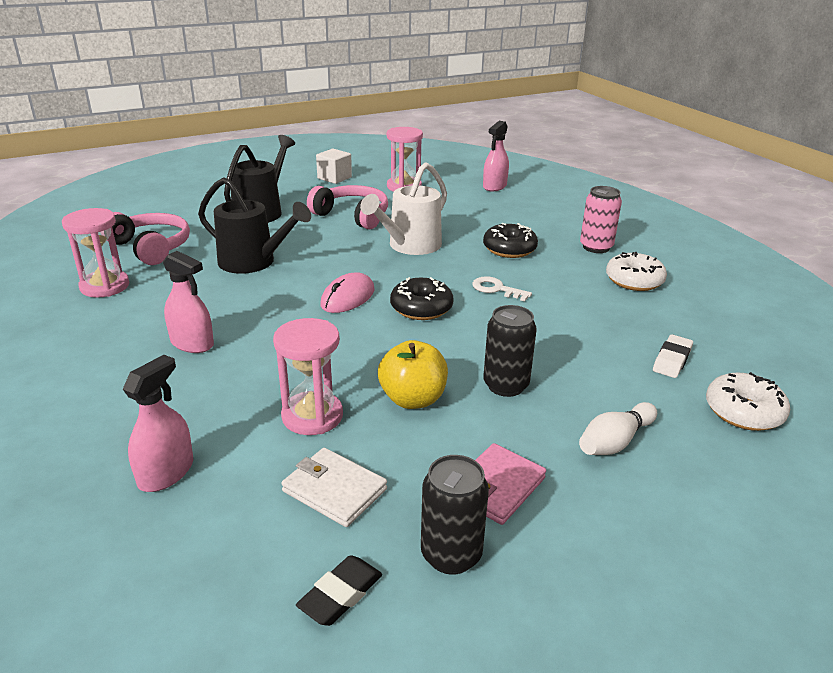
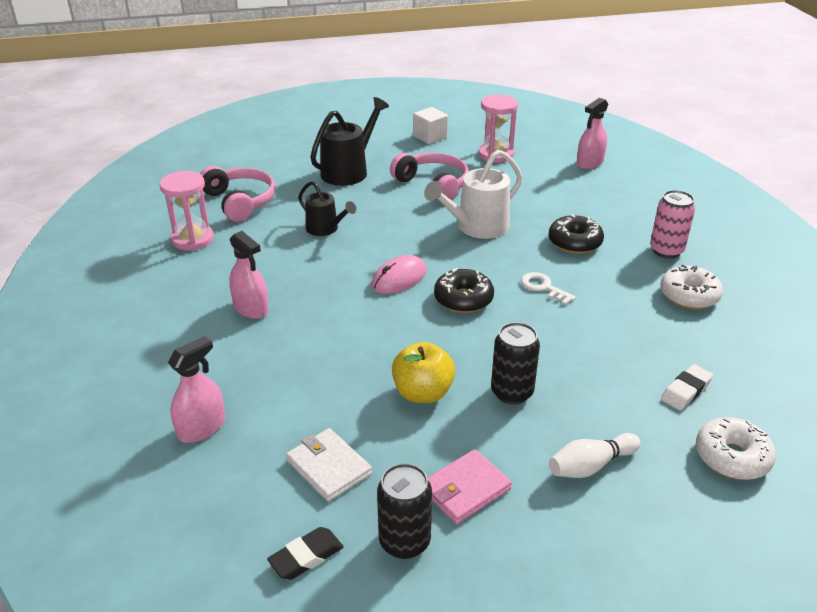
camera: 15 degrees right, 5 degrees up
(253, 262) = (325, 229): black watering can -> black watering can, size x0.62
(312, 416) = (331, 395): pink hourglass -> none

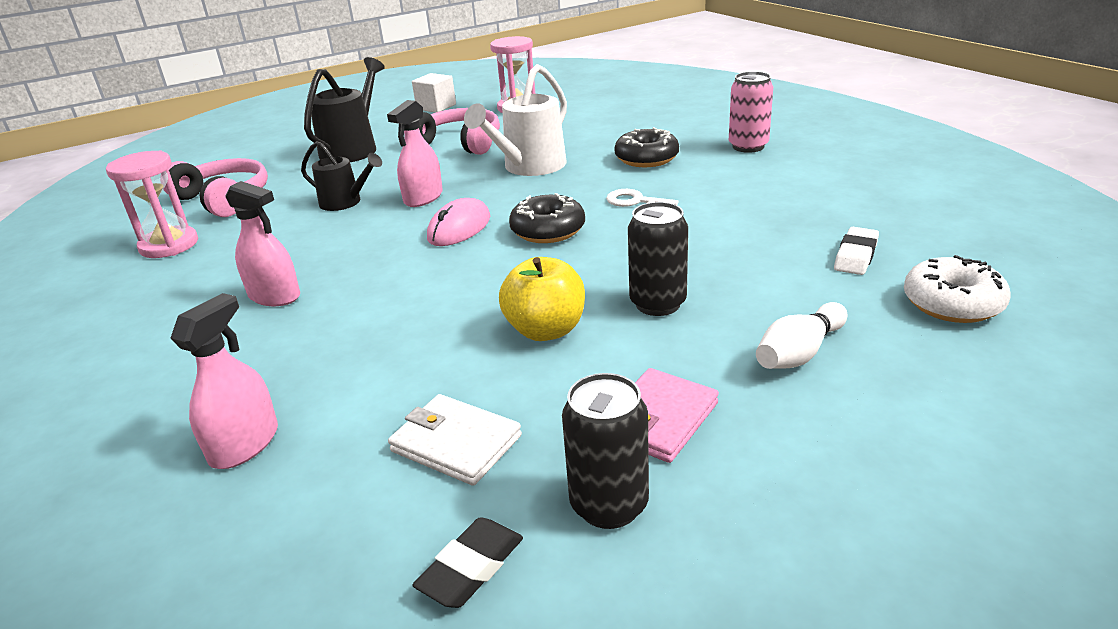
camera: 15 degrees left, 5 degrees down
(590, 163) = (622, 97): pink spray bottle -> pink spray bottle (423, 198)
(689, 295) = (798, 176): white donut -> none

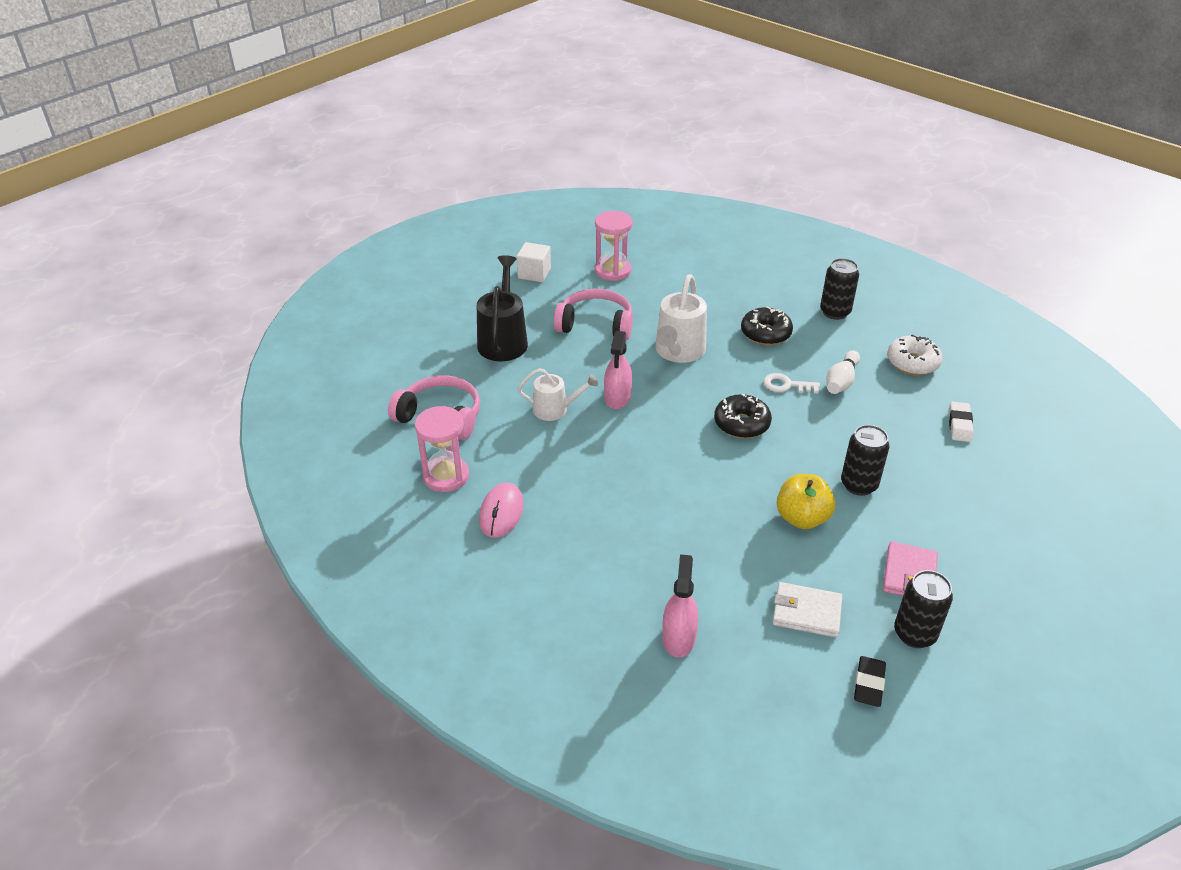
camera: 20 degrees left, 10 degrees up
(274, 296) = (586, 516): pink spray bottle -> none
(345, 202) = (555, 409): black watering can -> white watering can
(459, 228) = (672, 428): pink mouse -> pink mouse (501, 512)
(748, 146) = (835, 312): pink can -> black can
(799, 353) = (962, 512): white bowling pin -> white bowling pin (841, 381)
(952, 304) = (1030, 460): white donut -> white donut (912, 362)

